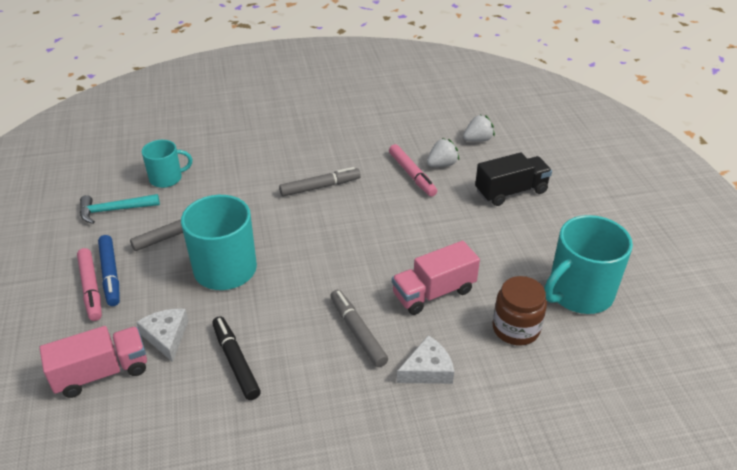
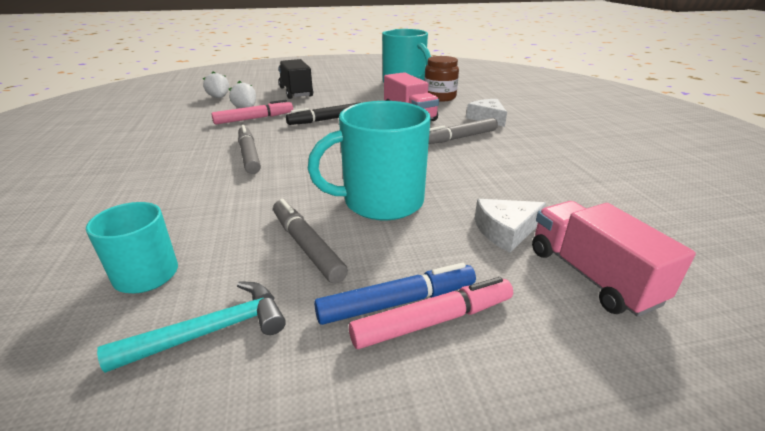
camera: 90 degrees left, 10 degrees down
(114, 210) = (212, 331): turquoise hammer -> turquoise hammer turned 105 degrees counterclockwise
(236, 362) = (519, 186): black marker -> black marker (326, 120)

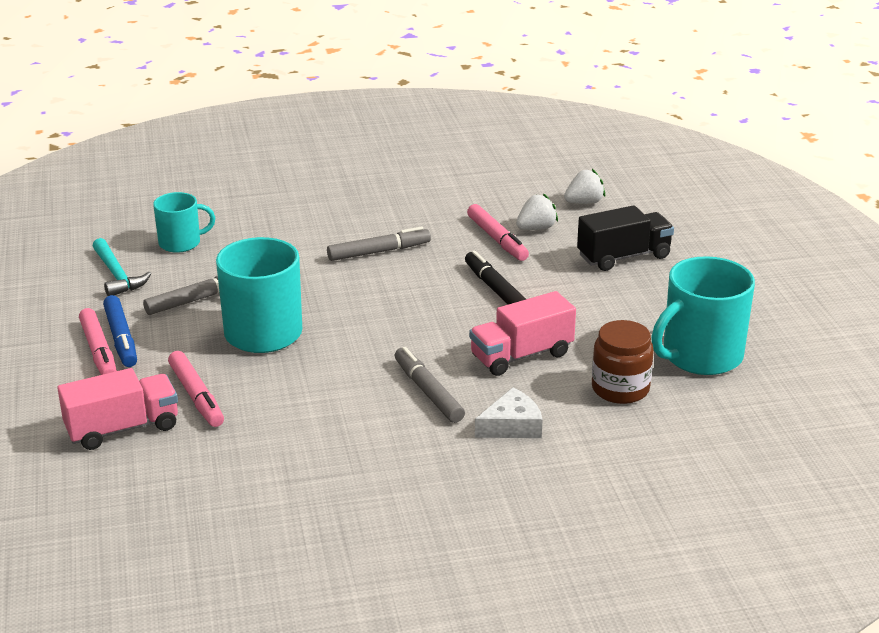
camera: 90 degrees right, 0 degrees up
(505, 231) = (196, 396): white cheese -> pink marker

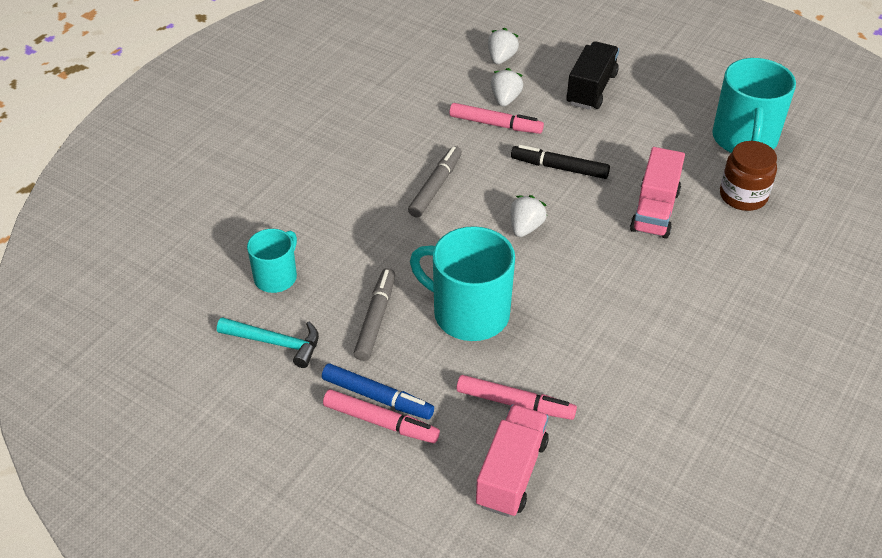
camera: 45 degrees left, 15 degrees up
(398, 309) = (525, 227): none -> white strawberry
(428, 392) = (648, 281): grey marker -> none
(512, 426) = (732, 270): white cheese -> none

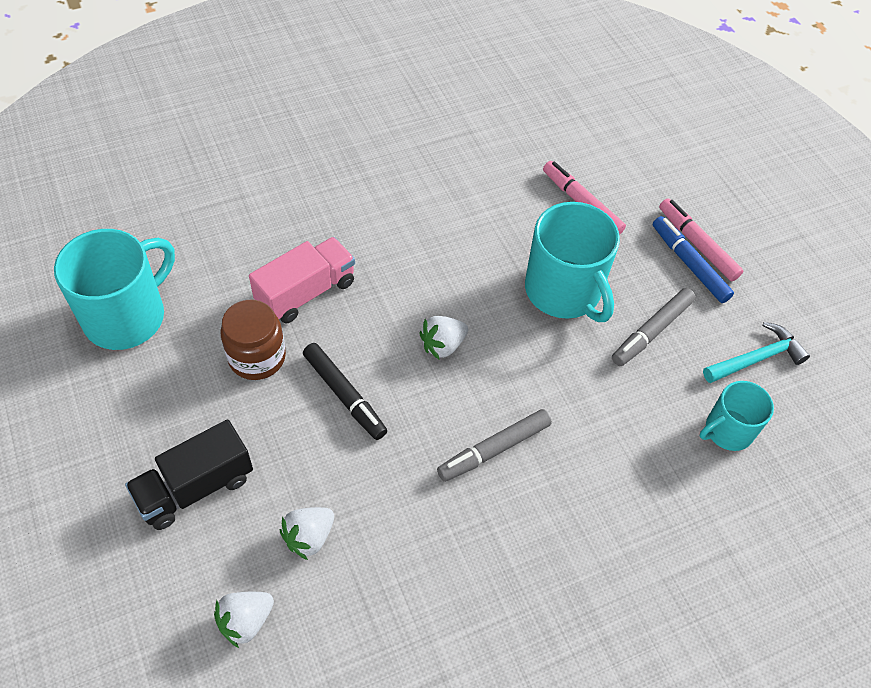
camera: 150 degrees left, 10 degrees up
(276, 343) = (756, 358): turquoise hammer -> turquoise hammer turned 105 degrees clockwise
(495, 124) = (356, 501): pink marker -> none
(511, 473) = (620, 163): pink truck -> none
(743, 196) = (210, 260): brown jar -> brown jar (257, 357)

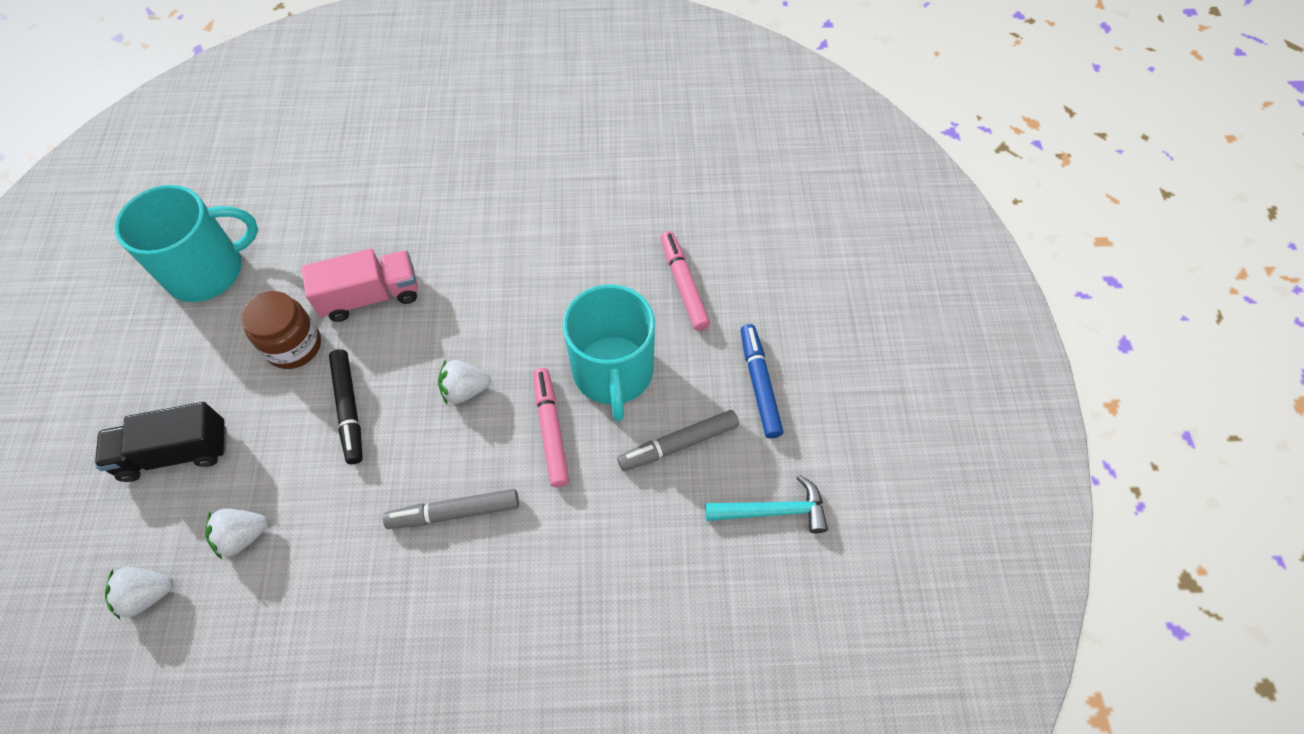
camera: 25 degrees right, 5 degrees up
(697, 244) = (780, 365): pink marker -> pink marker (551, 430)
(727, 430) = (697, 578): turquoise mug -> none

